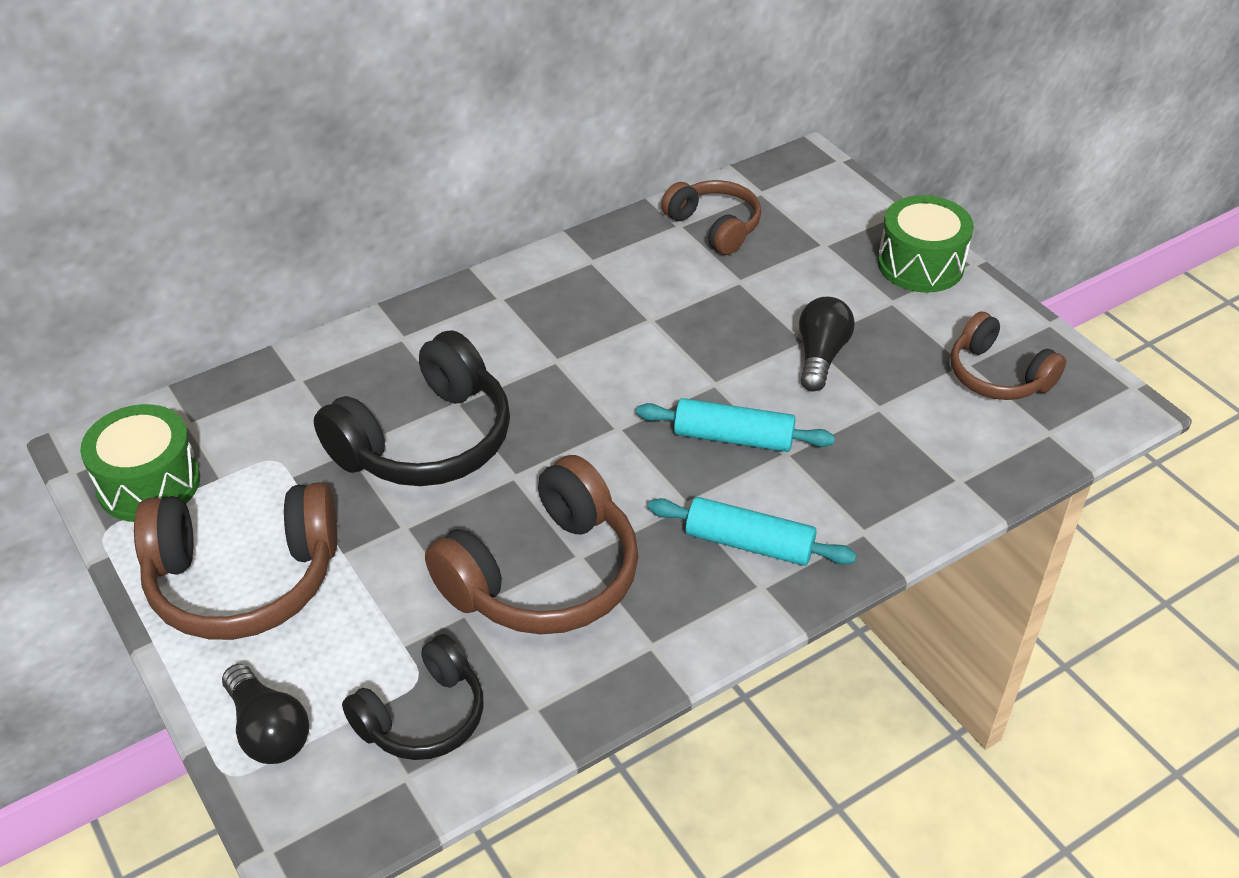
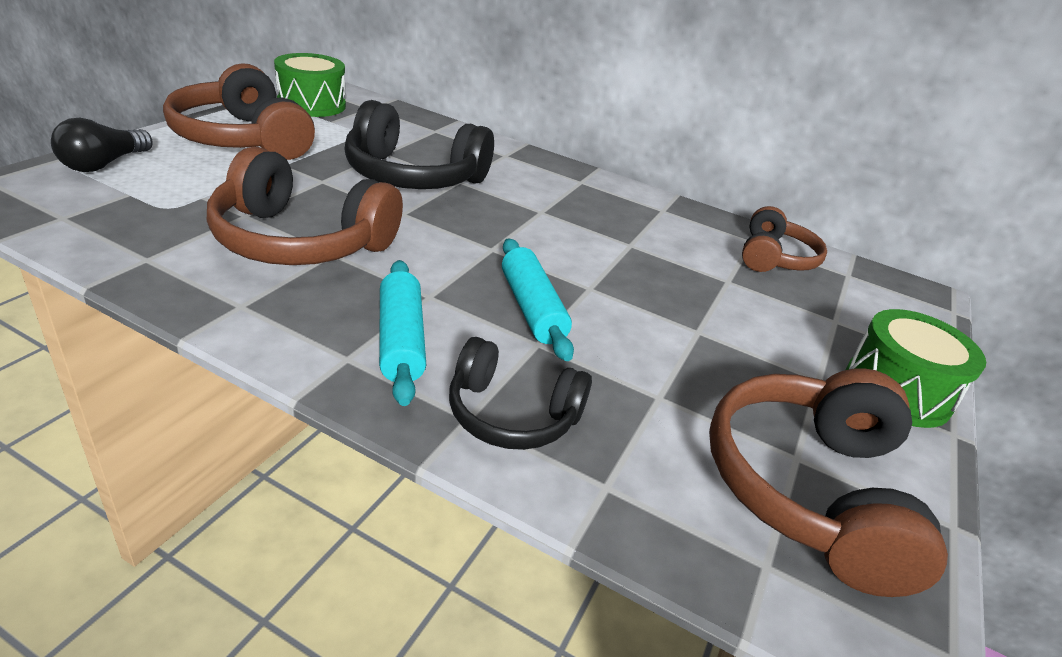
camera: 55 degrees right, 10 degrees down
(423, 716) = (128, 214): black headphones -> black headphones (511, 414)
(820, 356) = (689, 343): black light bulb -> none
(997, 375) = (808, 490): brown headphones -> brown headphones, size x1.63

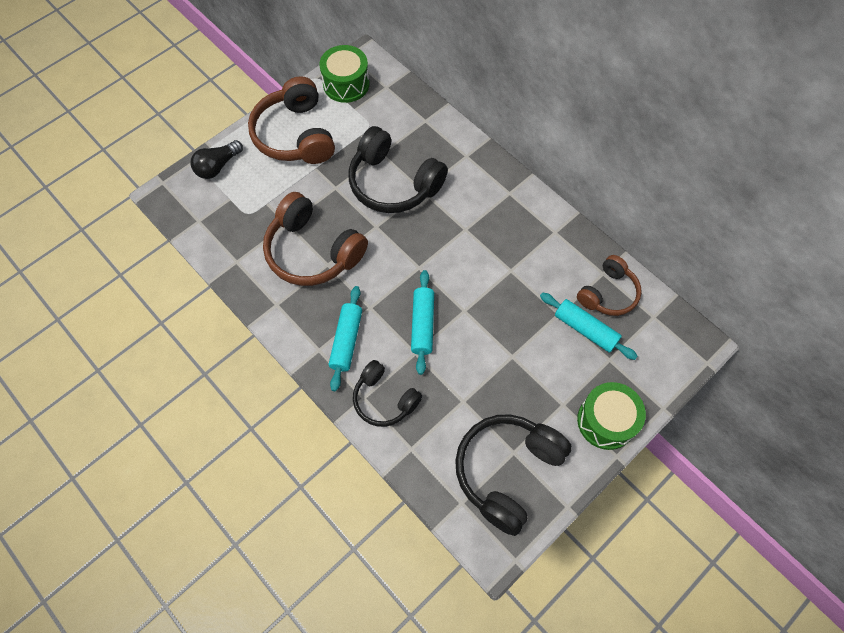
camera: 25 degrees right, 30 degrees up
(776, 293) = (585, 329): none -> turquoise rolling pin
(808, 490) = (507, 471): brown headphones -> black headphones

